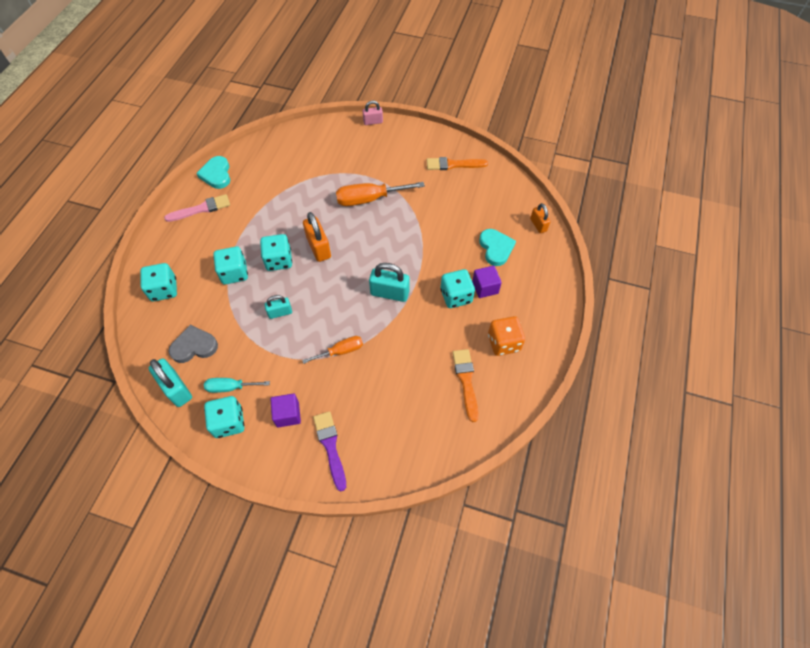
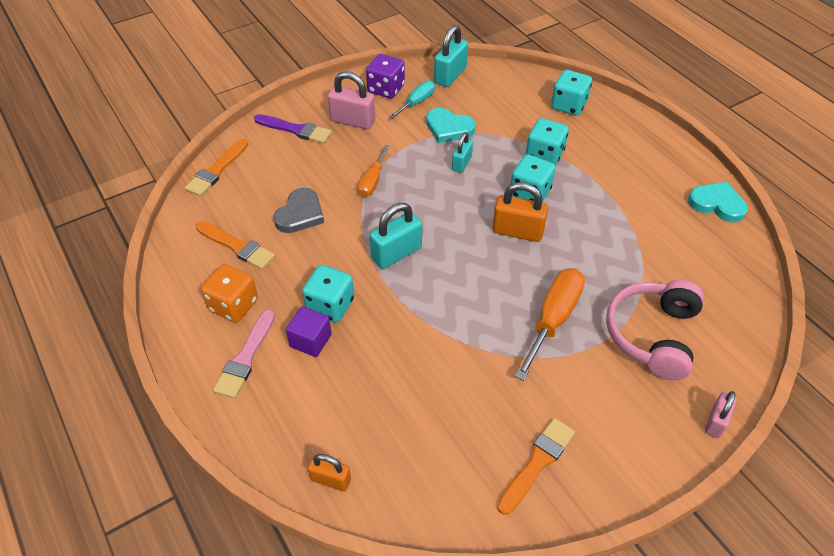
camera: 130 degrees right, 10 degrees down
(176, 389) = (450, 75): turquoise padlock -> turquoise padlock turned 60 degrees counterclockwise
(194, 346) = (482, 99): grey heart -> grey heart (300, 214)
(201, 209) = (664, 170): pink brush -> pink brush (245, 358)
(229, 422) = (386, 89): turquoise dice -> purple dice
(288, 414) = (353, 121): purple cube -> pink padlock
(343, 160) = (652, 335): none -> pink headphones
(418, 462) = (216, 170): none -> orange brush
(496, 248) = (348, 396): turquoise heart -> turquoise heart (448, 128)

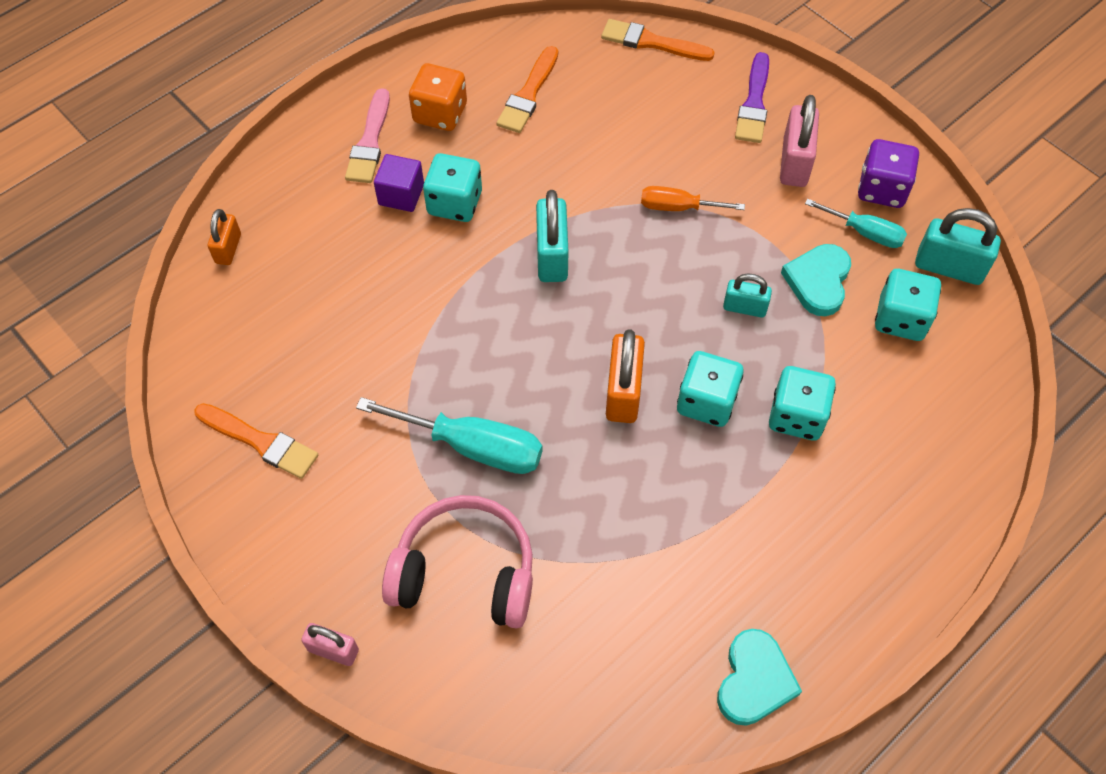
camera: 80 degrees right, 10 degrees up
(245, 358) = (370, 142): pink brush -> pink brush turned 90 degrees counterclockwise
(300, 214) = (596, 142): grey heart -> none
(396, 253) = (552, 256): turquoise padlock -> turquoise padlock turned 45 degrees clockwise
(553, 319) = (473, 447): orange screwdriver -> turquoise screwdriver
(569, 105) = (935, 445): turquoise dice -> turquoise dice (900, 319)

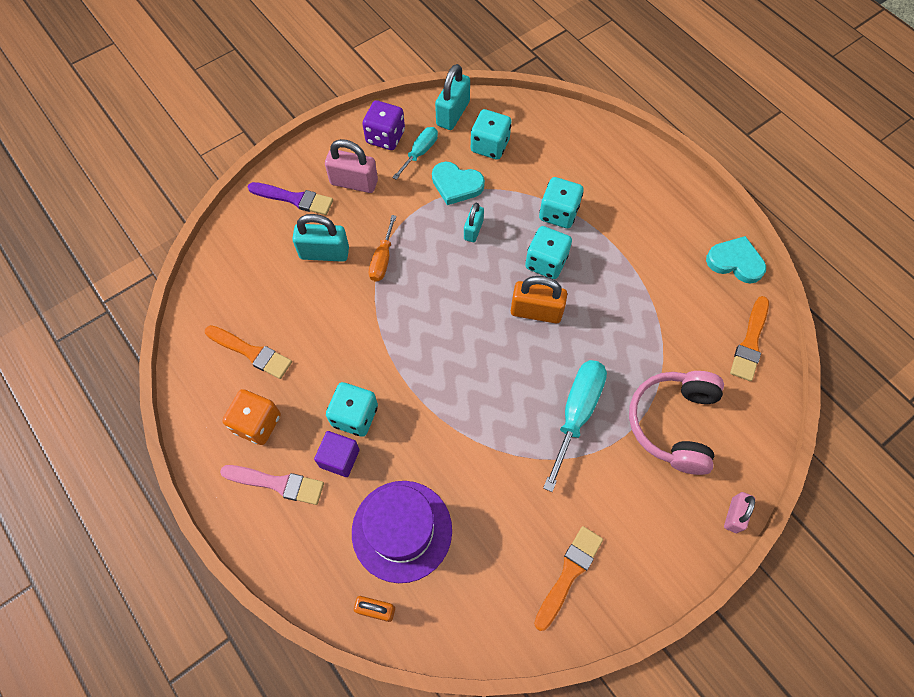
camera: 85 degrees left, 5 degrees up
(315, 264) = (402, 530): none -> purple hat
(552, 256) = (415, 348): turquoise padlock -> turquoise padlock (324, 253)
(651, 42) = (217, 258): orange brush -> orange brush (750, 342)

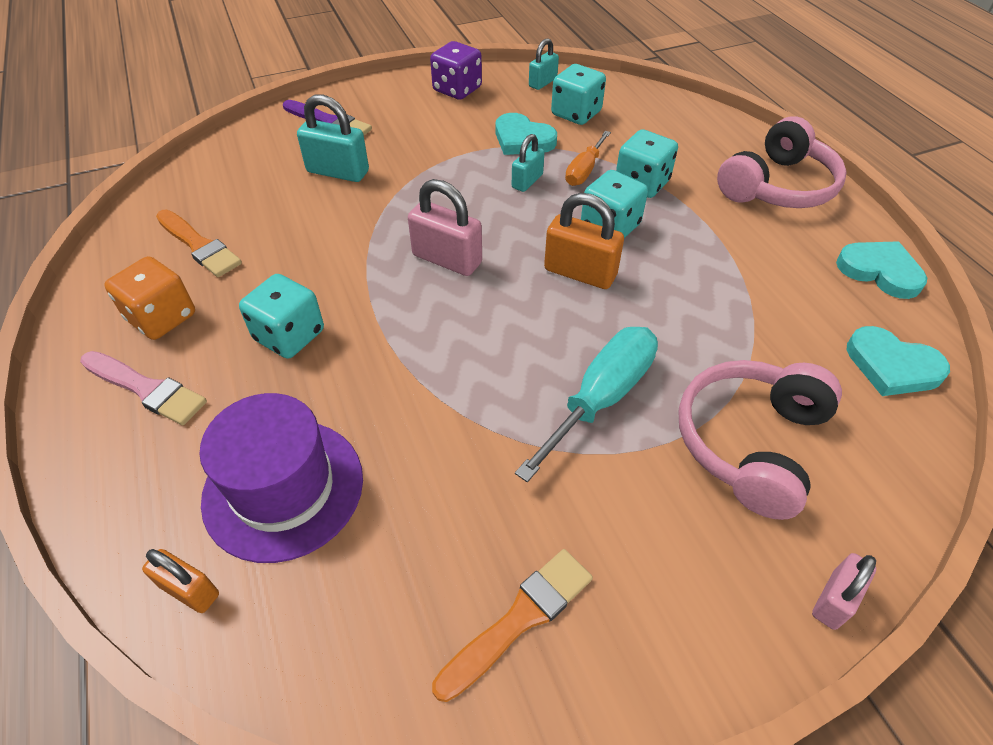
camera: 15 degrees right, 15 degrees down
(339, 458) = (244, 378): purple cube -> none
(354, 182) = (403, 119): pink padlock -> pink padlock (447, 259)
(382, 259) = (403, 189): orange screwdriver -> orange screwdriver (584, 171)
(420, 152) = (491, 107): turquoise screwdriver -> none
(453, 113) = (542, 82): turquoise padlock -> turquoise padlock, size x0.62
(656, 194) = (777, 186): none -> pink headphones
(750, 342) = (892, 366): orange brush -> turquoise heart

